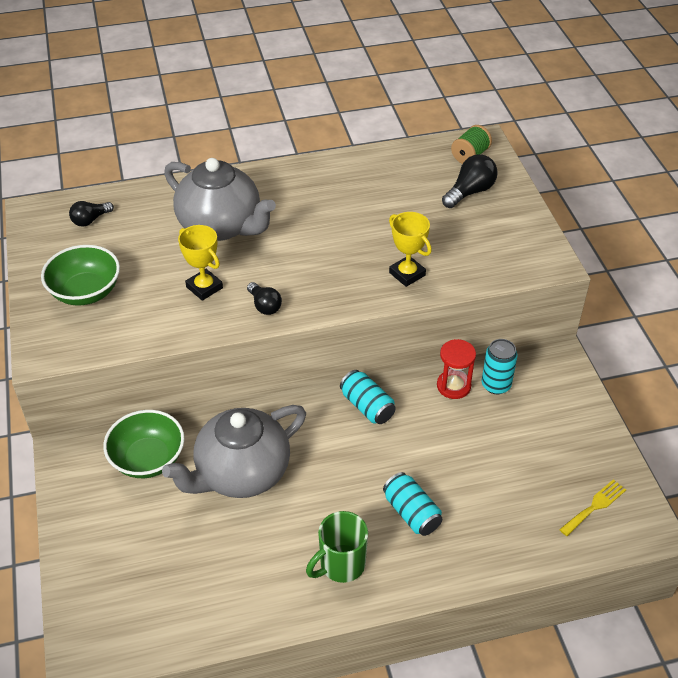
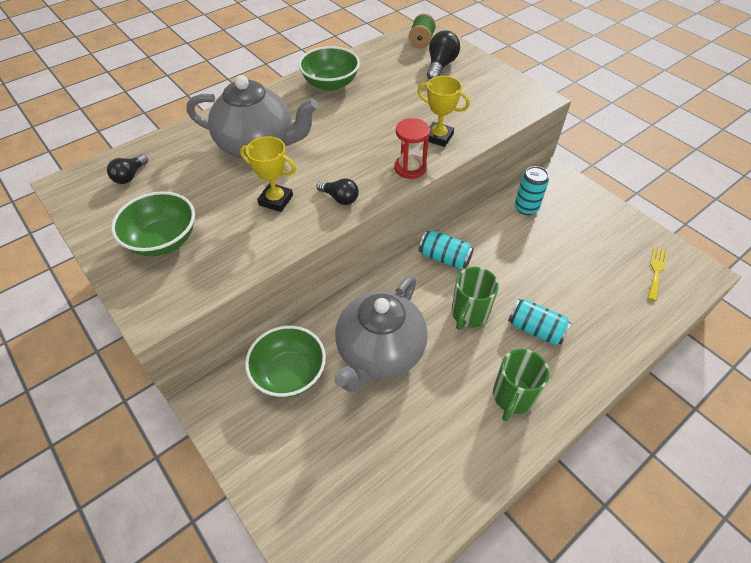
camera: 25 degrees left, 5 degrees up
(336, 178) = (330, 84): none -> green bowl
(353, 471) = (469, 314): none -> green mug
(453, 386) = (497, 219): red hourglass -> red hourglass (410, 168)

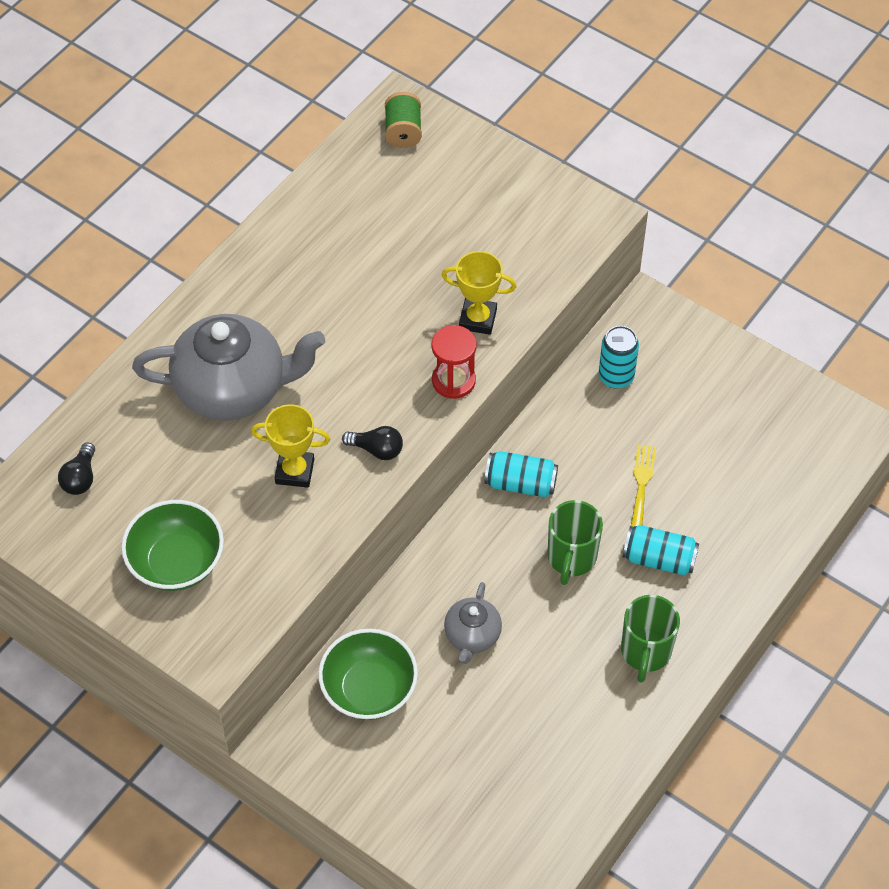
camera: 15 degrees left, 5 degrees up
(330, 84) = (293, 250): green bowl -> none
(379, 352) = (472, 636): grey teapot -> grey teapot, size x0.50
(440, 66) = (446, 179): black light bulb -> none
(656, 271) = (802, 438): yellow fork -> yellow fork (642, 483)

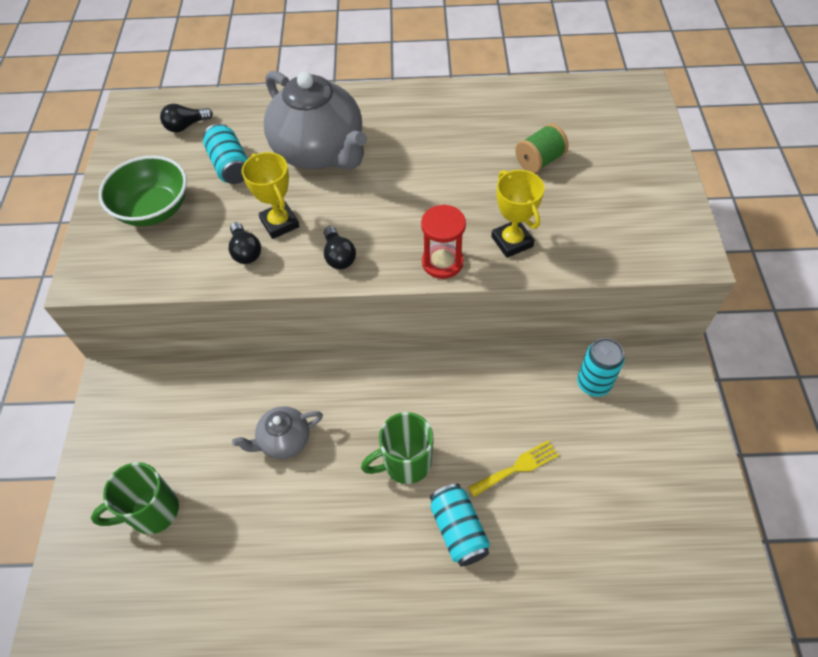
camera: 55 degrees right, 0 degrees up
(304, 516) = (245, 251): none -> black light bulb
(369, 689) = (192, 404): green bowl -> none
(403, 132) = (621, 103): green spool -> green spool (539, 161)
(520, 483) = (441, 384): turquoise can -> turquoise can (230, 166)
(645, 652) = (361, 581): green mug -> green mug (152, 511)

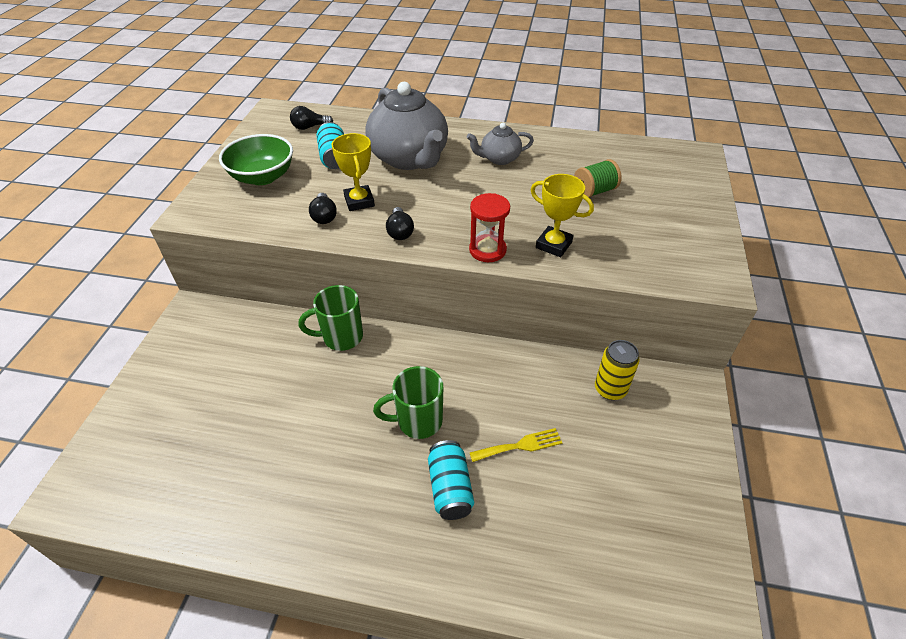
camera: 10 degrees right, 10 degrees down
(152, 511) = (186, 415): green mug -> green mug (341, 337)
(284, 440) = (317, 382): grey teapot -> grey teapot (499, 159)
(512, 241) = (553, 245): yellow trophy -> yellow trophy turned 45 degrees counterclockwise
(593, 383) = (610, 389): turquoise can -> yellow can

